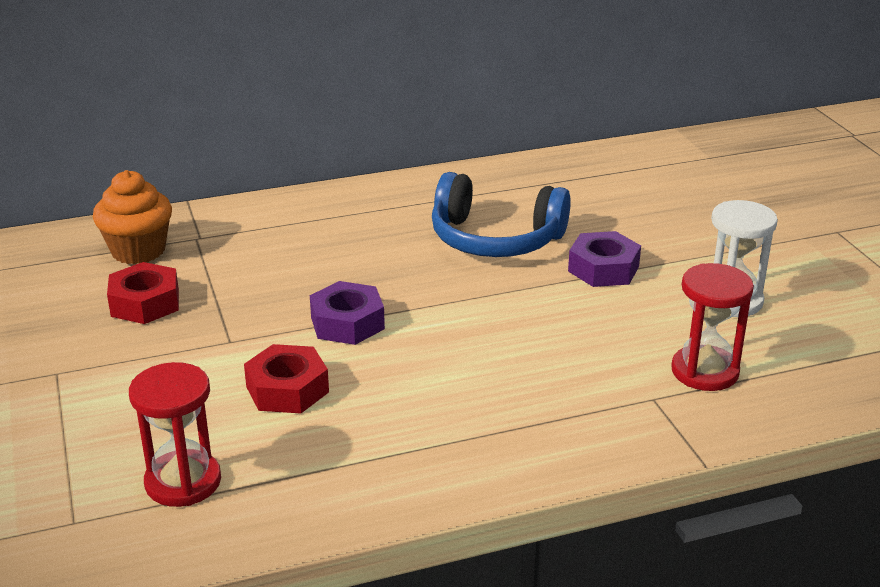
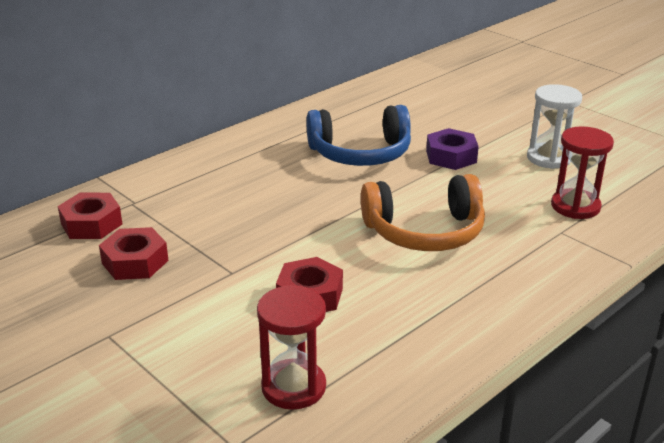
camera: 25 degrees left, 0 degrees up
(138, 251) = (91, 224): orange cupcake -> red nut
(347, 323) = (309, 236): purple nut -> none
(483, 353) = (425, 232): none -> orange headphones

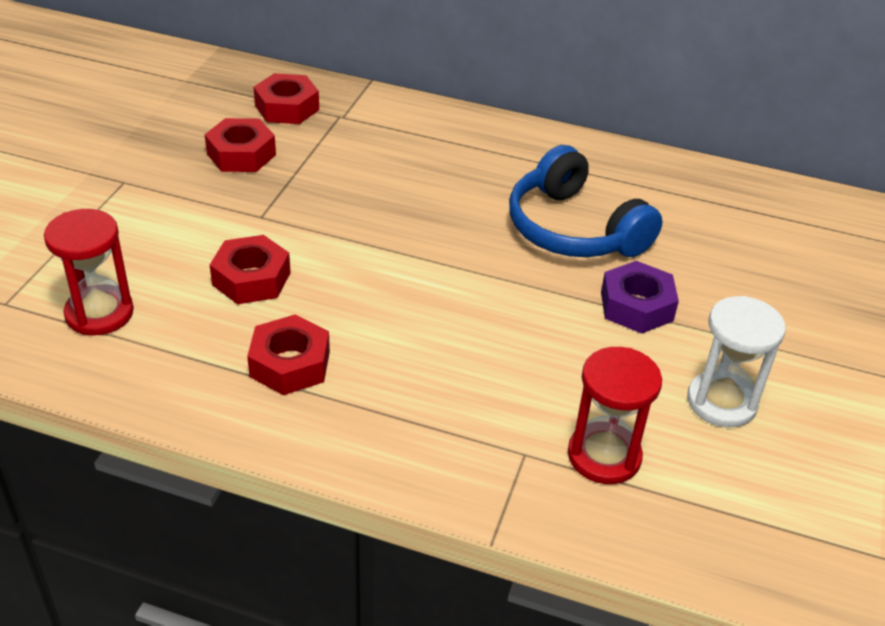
camera: 60 degrees right, 10 degrees up
(423, 301) = (290, 364): none -> red nut
(425, 232) = (433, 329): orange headphones -> none

